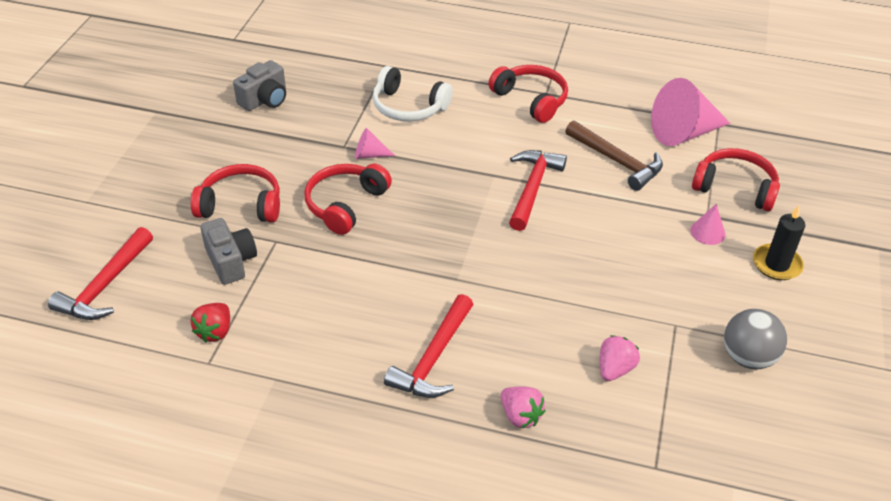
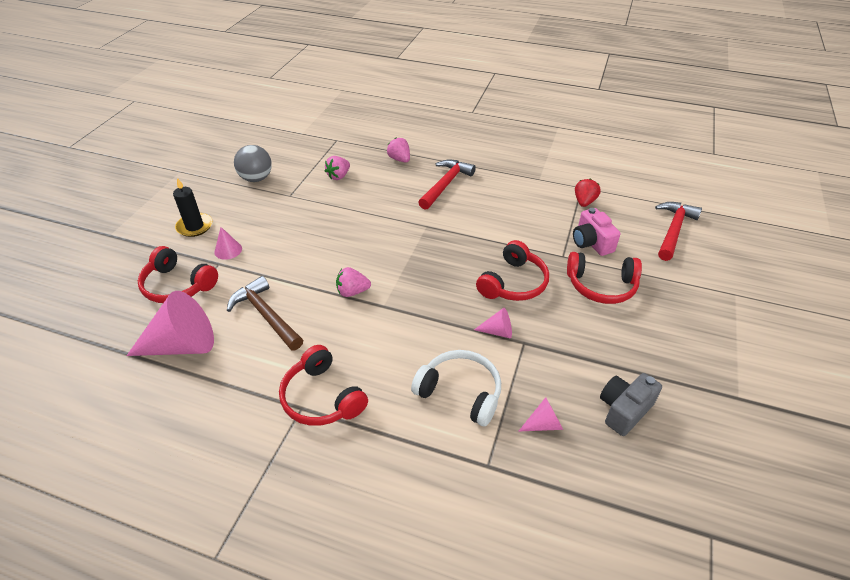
camera: 175 degrees left, 0 degrees up
(231, 261) = (591, 242): grey camera -> pink camera
(337, 89) = (543, 424): none -> pink cone
(532, 188) = (352, 292): red hammer -> pink strawberry

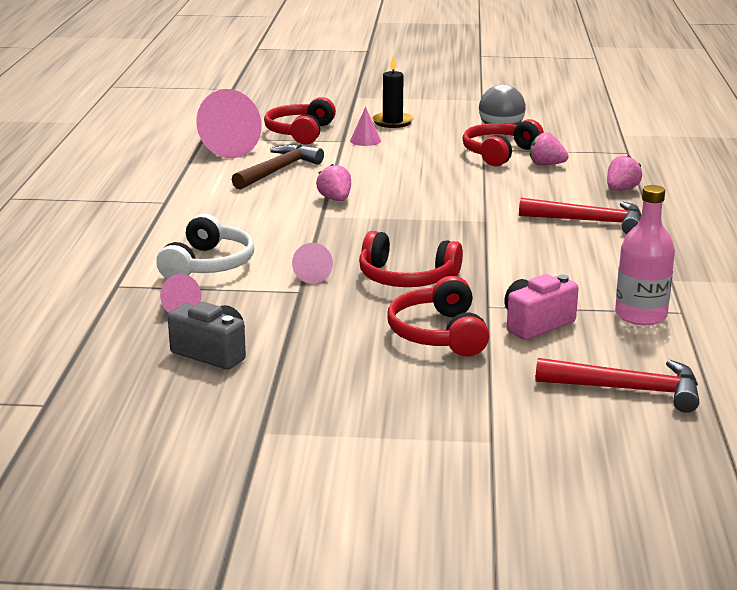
camera: 75 degrees right, 20 degrees down
(322, 397) = (180, 207): red headphones -> red headphones (499, 153)
(584, 202) = (641, 315): red strawberry -> pink bottle

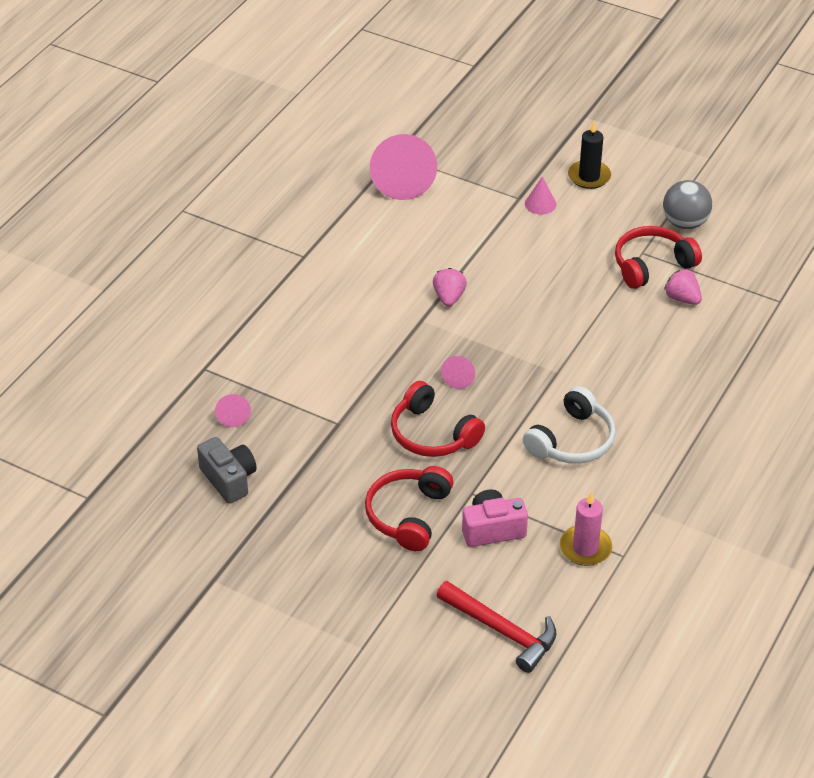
camera: 25 degrees right, 20 degrees up
(208, 265) = (288, 363): white headphones -> white headphones (572, 440)
(278, 170) = (428, 233): brown hammer -> none
(300, 132) = (488, 171): red headphones -> none
(311, 275) = (359, 405): pink cone -> pink cone (459, 377)
(589, 221) = (649, 404): red hammer -> none
(621, 190) = (719, 363): pink strawberry -> none
(641, 315) = (585, 548): pink bottle -> pink candle

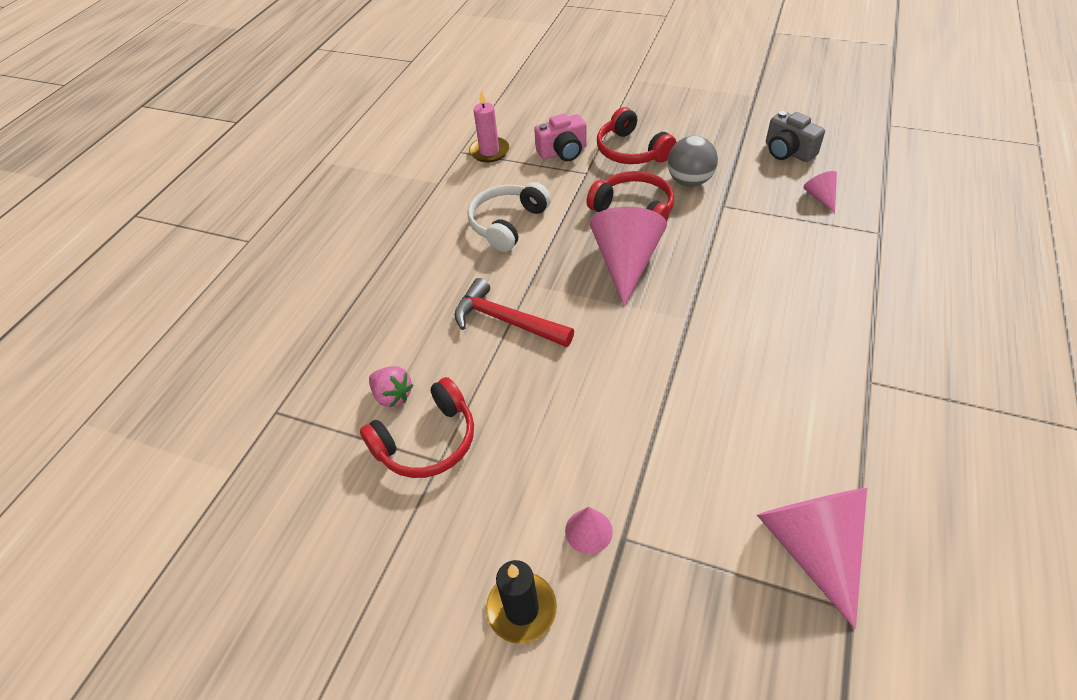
camera: 175 degrees right, 5 degrees up
(408, 515) = (631, 151): red headphones -> red headphones turned 135 degrees clockwise
(449, 298) = (667, 351): pink strawberry -> none
(459, 377) = (625, 263): pink cone -> pink cone, size x2.13
(502, 631) = (542, 100): red hammer -> red hammer (506, 320)
(685, 223) = (376, 527): grey ball -> grey ball (689, 181)

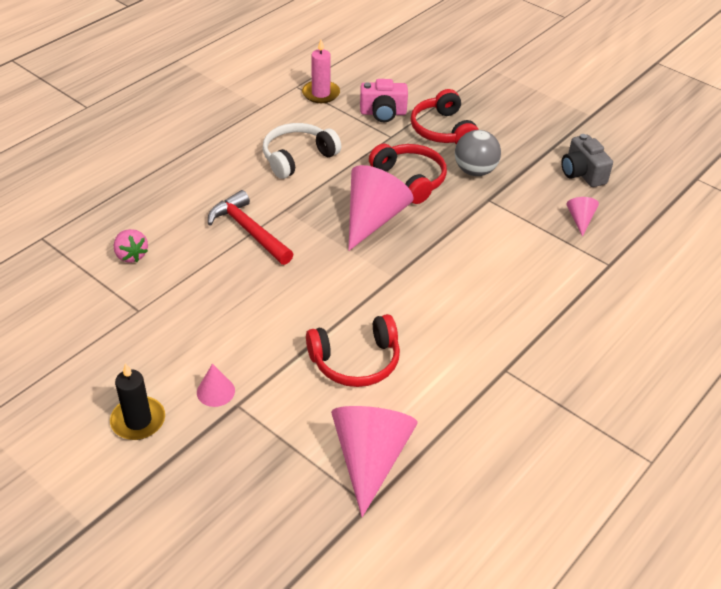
camera: 15 degrees right, 5 degrees down
(427, 441) = (137, 294): red headphones -> red headphones (356, 361)

